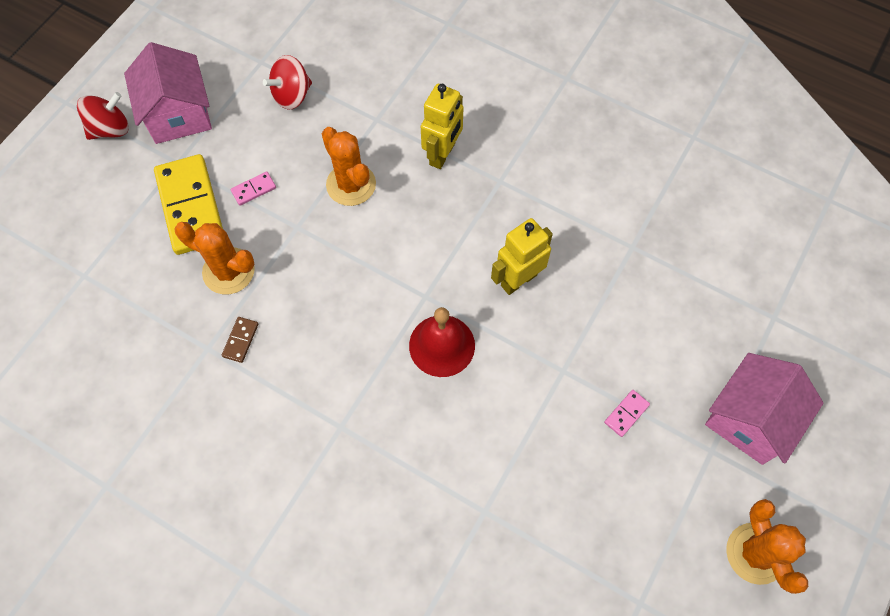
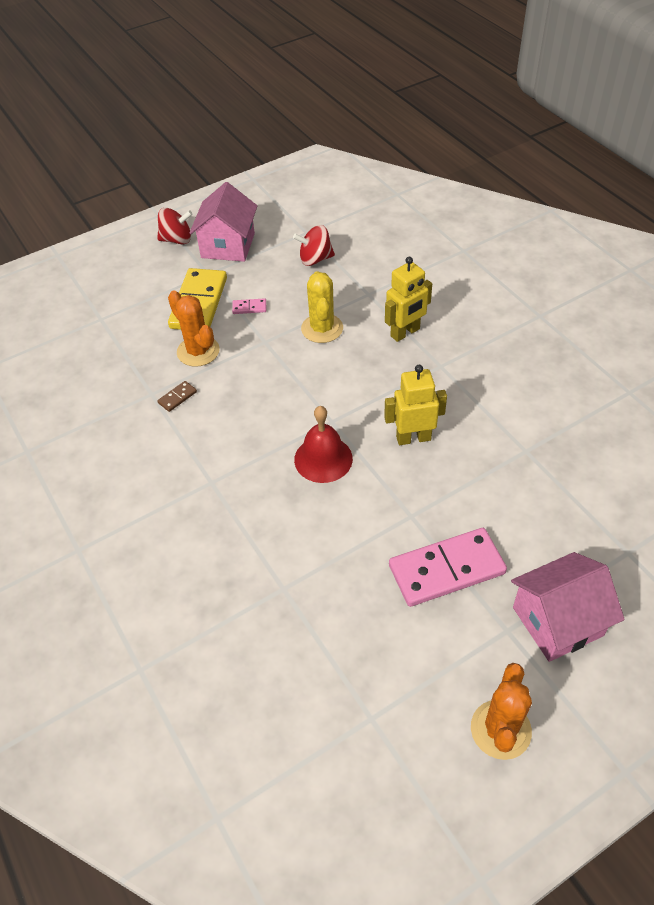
camera: 30 degrees right, 15 degrees down
(351, 184) = (322, 328): orange cactus -> yellow cactus
(626, 413) = (446, 569): pink domino -> pink domino, size x2.44

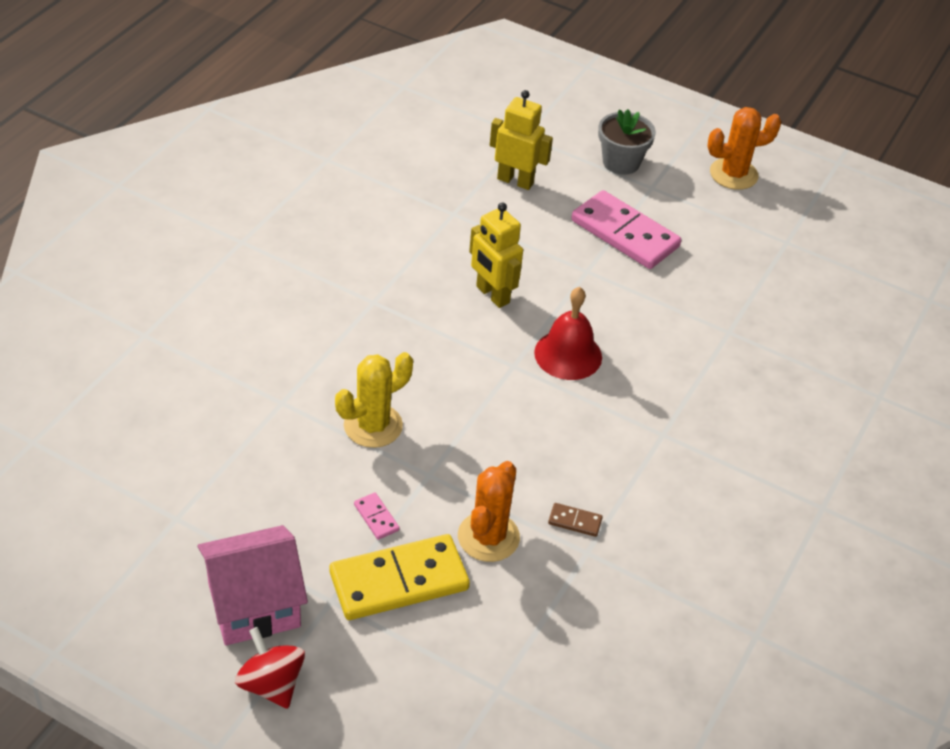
camera: 125 degrees left, 5 degrees down
(315, 259) = (236, 484): red spinning top -> none
(405, 333) = (336, 346): yellow robot -> yellow robot (515, 181)
(557, 621) = (621, 162): pink house -> grey flower pot

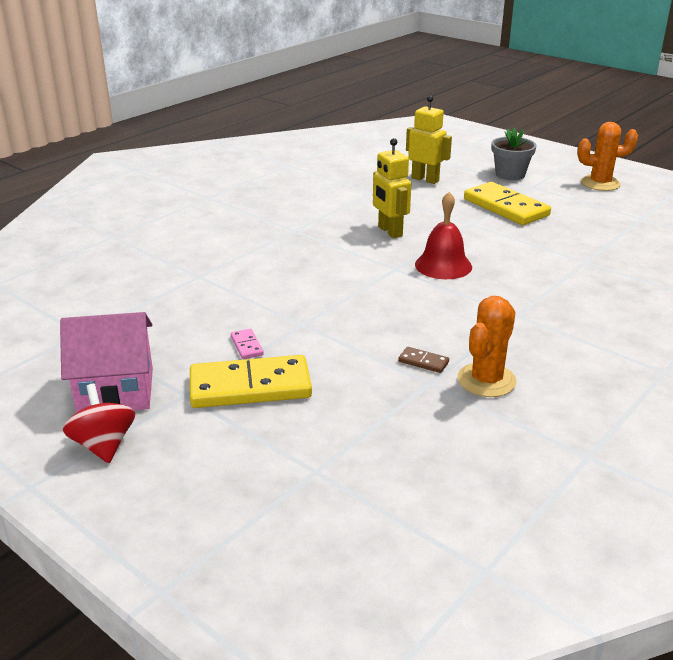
camera: 15 degrees right, 15 degrees down
(373, 426) = (266, 293): yellow cactus -> none
(488, 537) = (341, 365): orange cactus -> orange cactus (486, 380)
(624, 234) = (505, 207): pink domino -> yellow domino

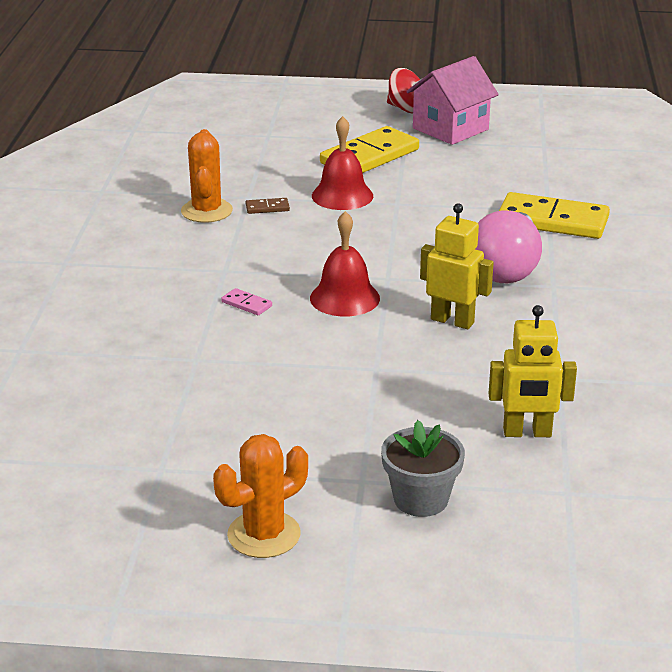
camera: 145 degrees right, 0 degrees up
(246, 346) = (413, 176): pink domino -> pink domino (246, 304)
(305, 248) = (506, 268): none -> pink light bulb
(339, 349) = (342, 195): none -> red bell
(505, 207) = (360, 416): yellow domino -> yellow domino (552, 221)

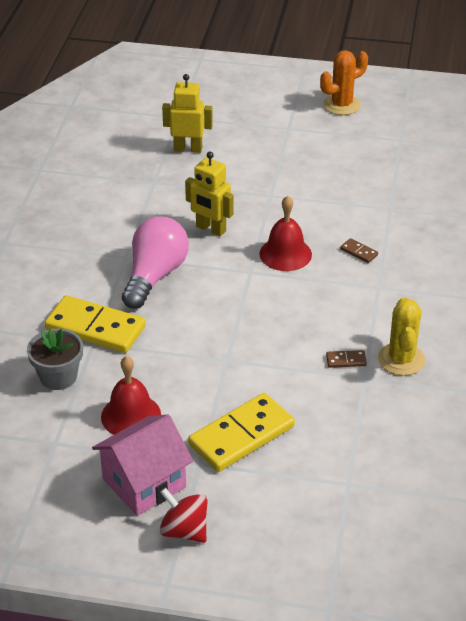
camera: 175 degrees left, 10 degrees up
(206, 211) = (401, 359): orange cactus -> yellow cactus
(246, 304) = (358, 252): pink domino -> brown domino
(342, 195) = (276, 374): red bell -> red bell (131, 415)
(421, 499) = (258, 117): grey flower pot -> grey flower pot (58, 377)

